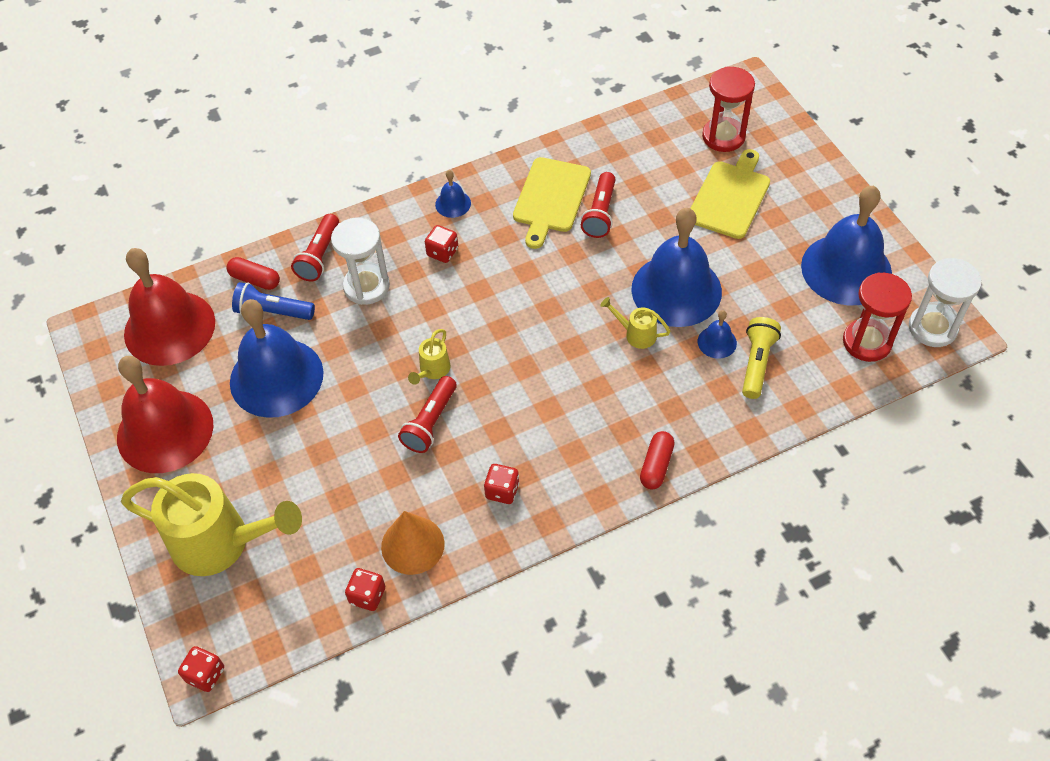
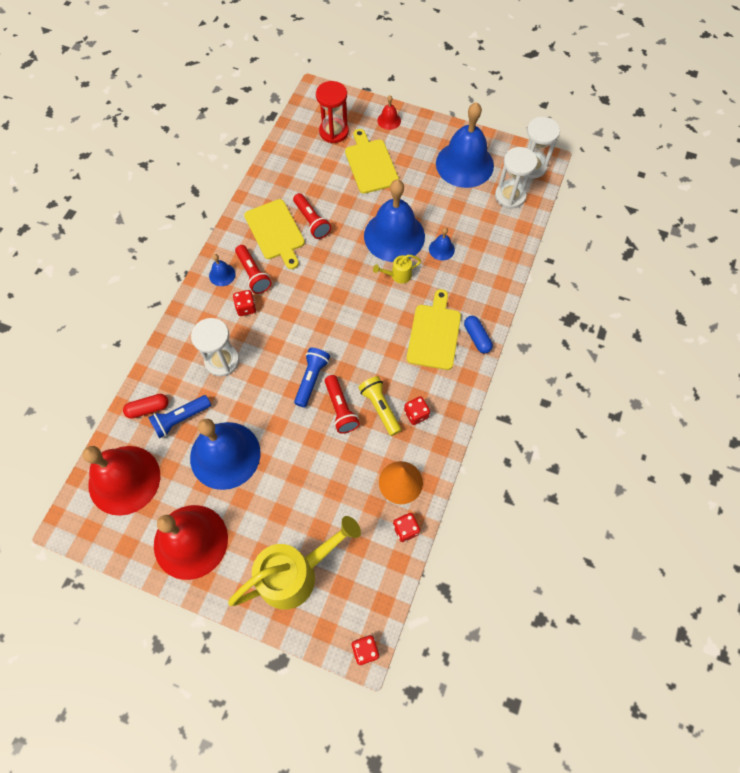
camera: 45 degrees left, 10 degrees up
(319, 256) = (174, 364): red flashlight -> red flashlight (253, 274)
(432, 370) = (311, 379): yellow watering can -> blue flashlight
(611, 424) = (434, 334): none -> yellow cutting board
(656, 465) = (477, 338): red capsule -> blue capsule
(756, 363) = (471, 246): yellow flashlight -> yellow flashlight (380, 408)
(802, 164) = (389, 120): none -> red bell
(867, 342) = (510, 196): red hourglass -> white hourglass

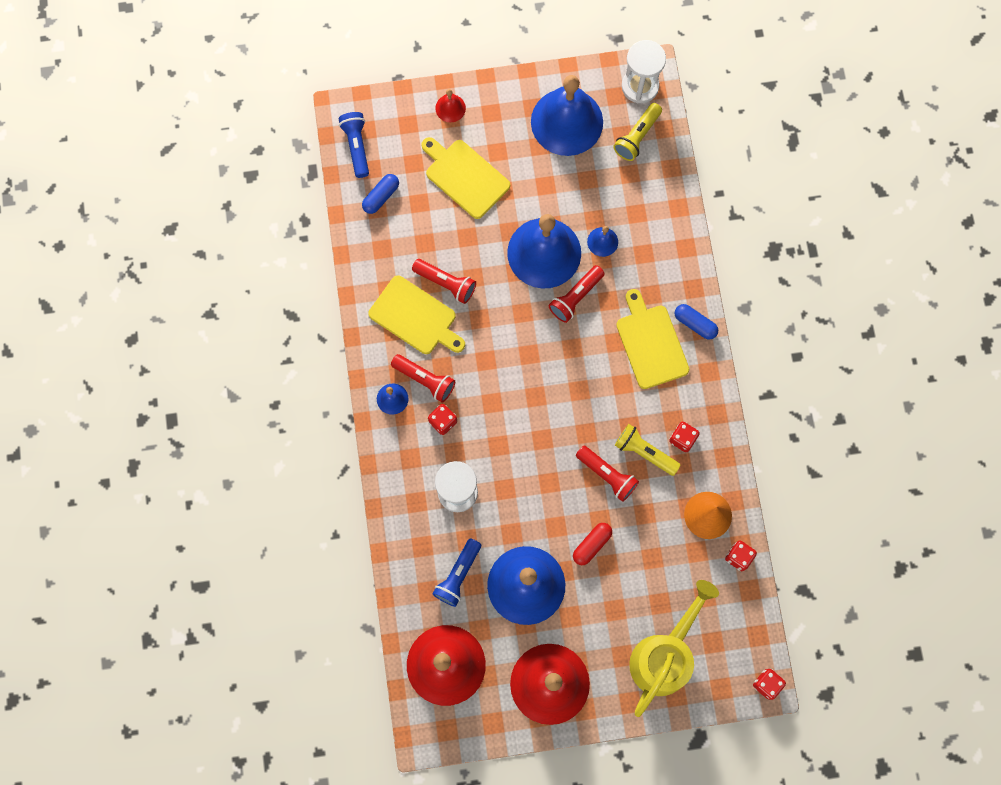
camera: 30 degrees left, 10 degrees up
(148, 409) = (418, 583): red capsule -> red capsule (592, 545)
(305, 149) = (381, 197): none -> blue capsule
(311, 379) = (559, 461): blue flashlight -> blue flashlight (356, 147)
(334, 132) = (398, 156): red hourglass -> none
(398, 275) = (576, 297): yellow watering can -> red flashlight
(510, 196) = (637, 137): white hourglass -> yellow flashlight

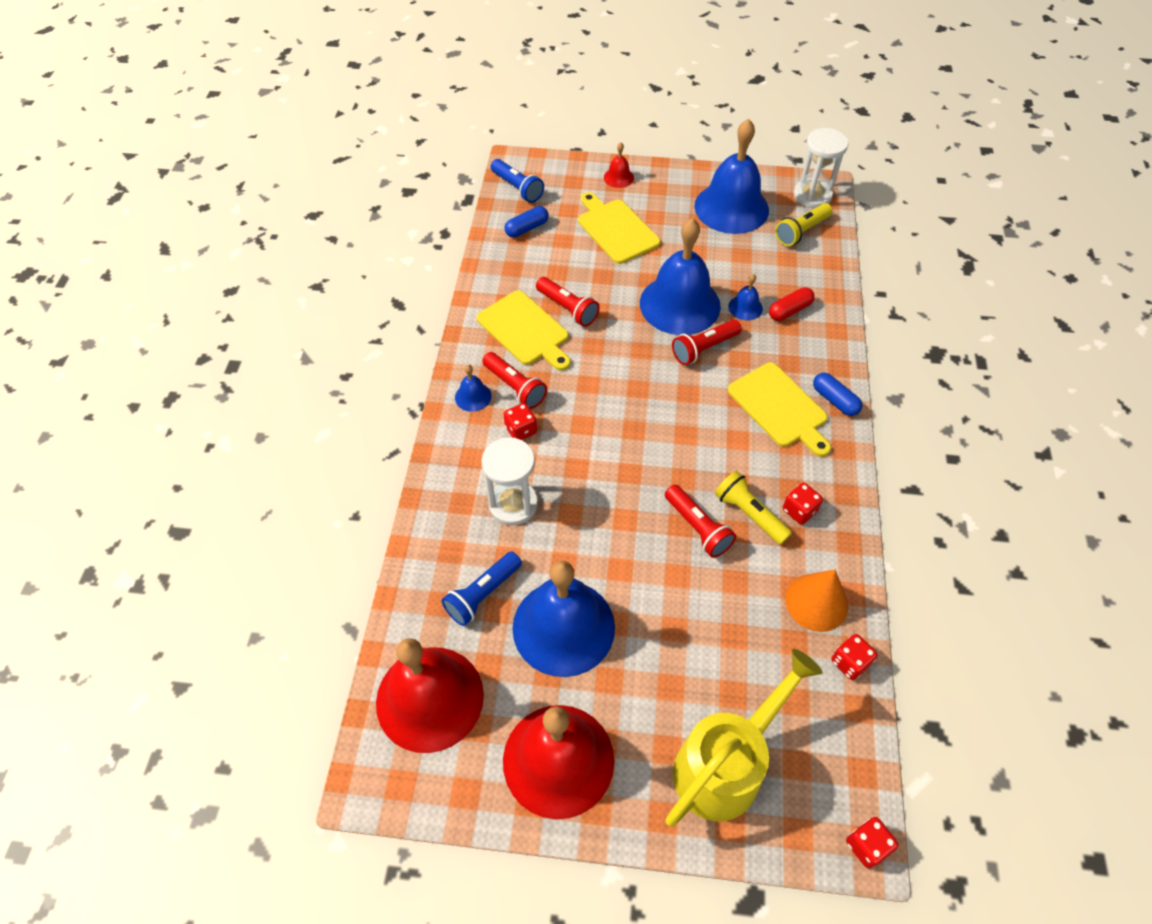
camera: 15 degrees right, 20 degrees down
(356, 147) = (517, 188): blue flashlight -> blue flashlight turned 135 degrees clockwise
(592, 545) = (659, 600): red capsule -> red capsule (789, 310)
(651, 343) = (779, 407): yellow cutting board -> yellow cutting board turned 150 degrees clockwise

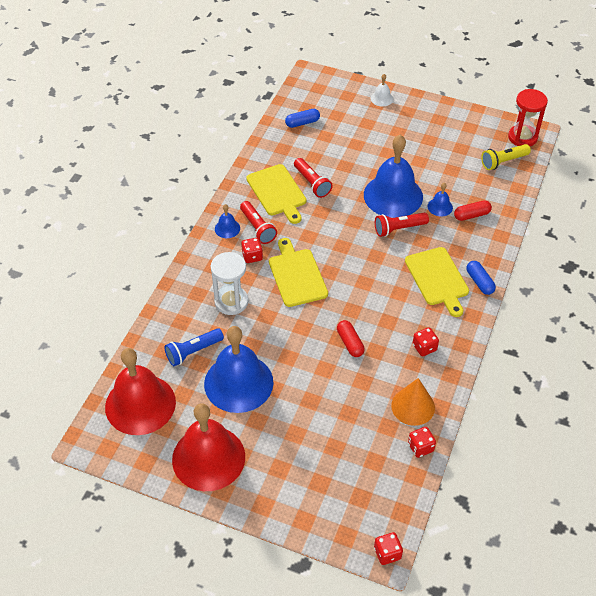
camera: 15 degrees right, 5 degrees down
(517, 188) = (305, 93): blue flashlight -> none
(616, 229) = (366, 135): yellow cutting board -> yellow cutting board (297, 275)
(618, 177) = (381, 98): red bell -> white bell
(698, 527) = (350, 343): red flashlight -> red capsule
(725, 765) = (314, 486): yellow watering can -> none
(731, 207) = (457, 135): blue bell -> none
(749, 514) = (388, 342): yellow flashlight -> none
(812, 195) = (522, 137): white hourglass -> red hourglass

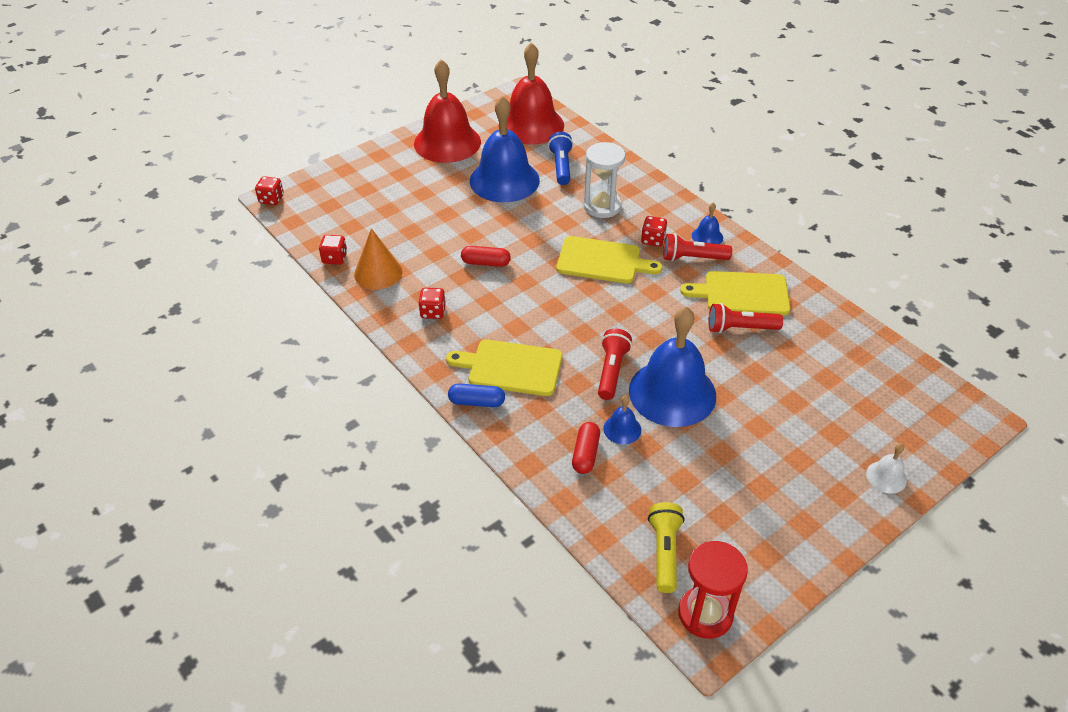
camera: 120 degrees right, 5 degrees down
(302, 123) = (866, 366): blue capsule -> none

